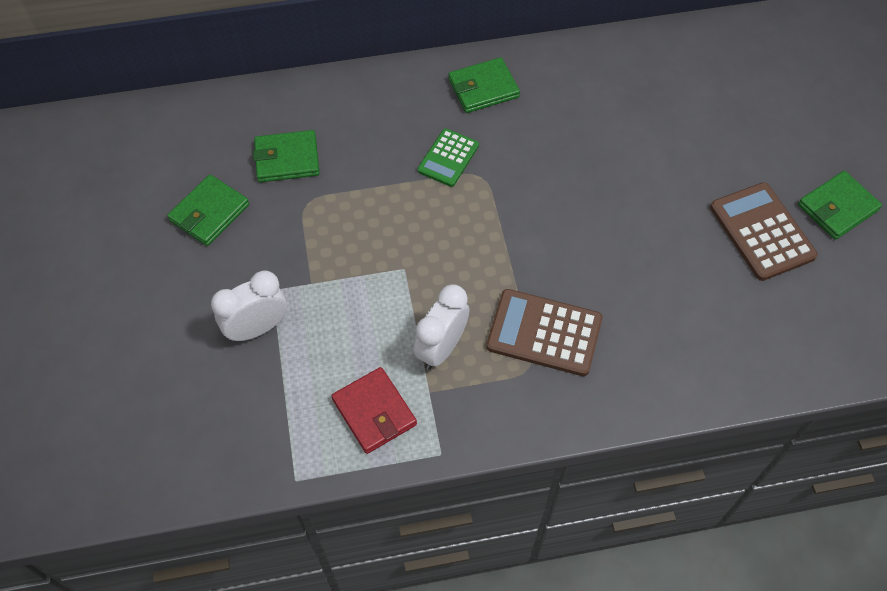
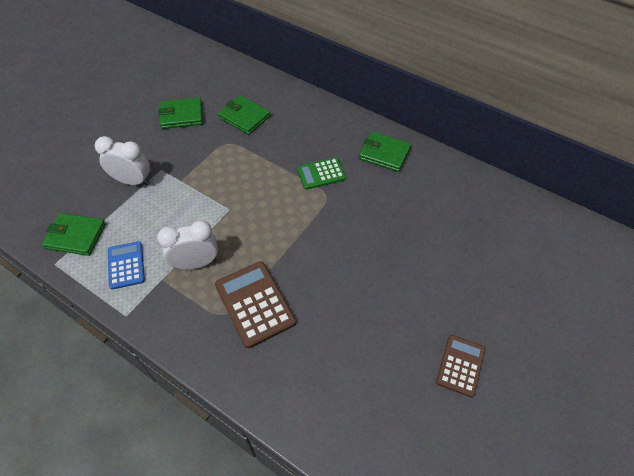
camera: 45 degrees right, 5 degrees down
(374, 412) = (126, 265): red wallet -> blue calculator
(762, 232) = (460, 365): brown calculator -> brown calculator, size x0.64
(837, 207) = (537, 398): green wallet -> green wallet (76, 236)

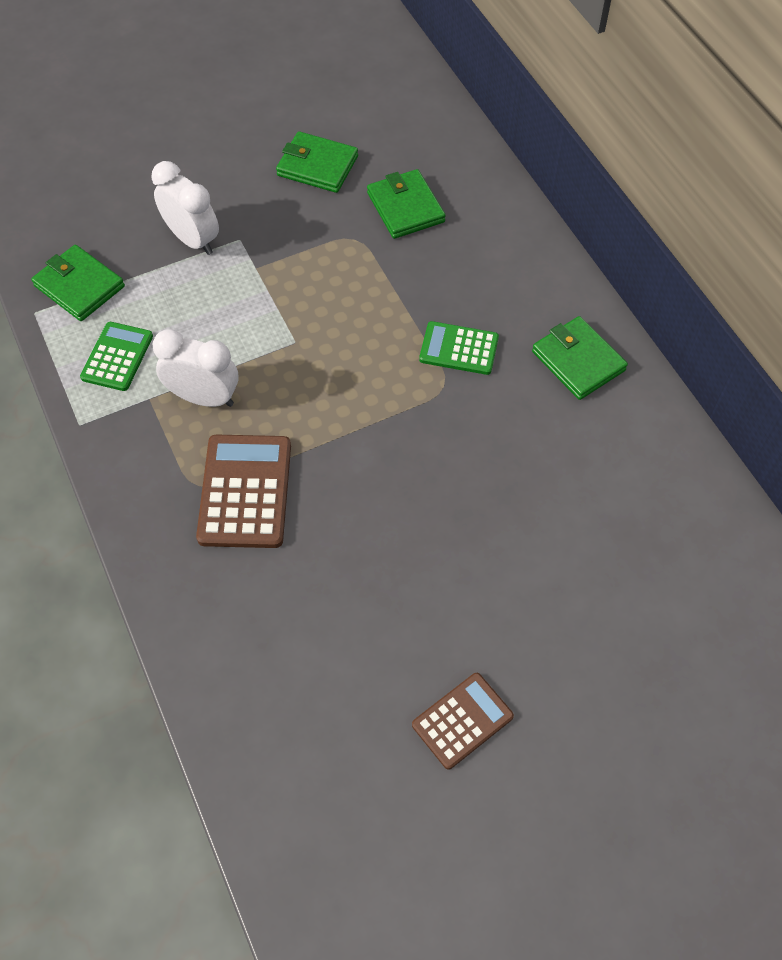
camera: 30 degrees right, 5 degrees up
(126, 265) = (117, 357): blue calculator -> green calculator

